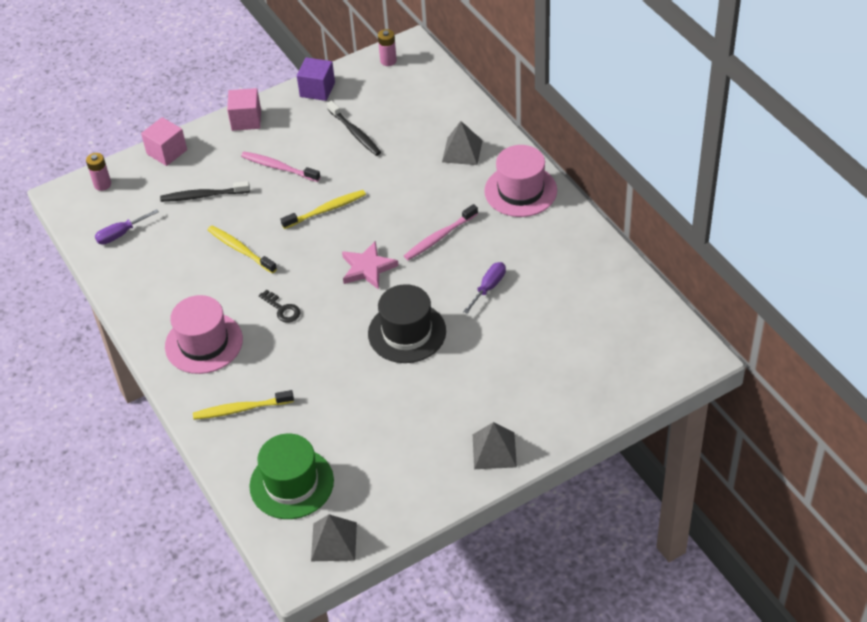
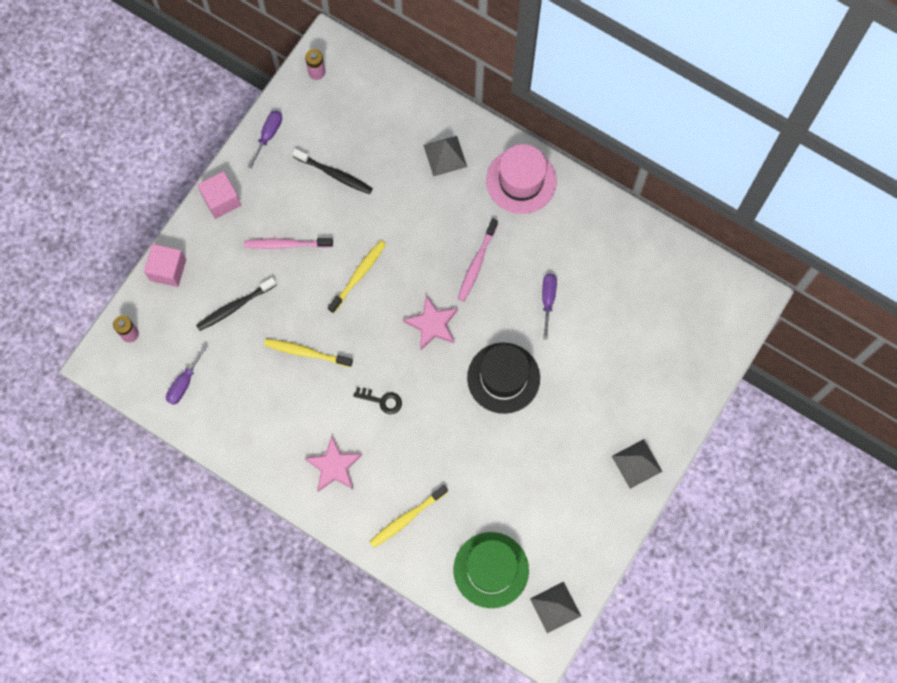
camera: 30 degrees left, 25 degrees up
(204, 343) = (334, 466): pink hat -> pink star
(317, 89) = (268, 135): purple cube -> purple screwdriver

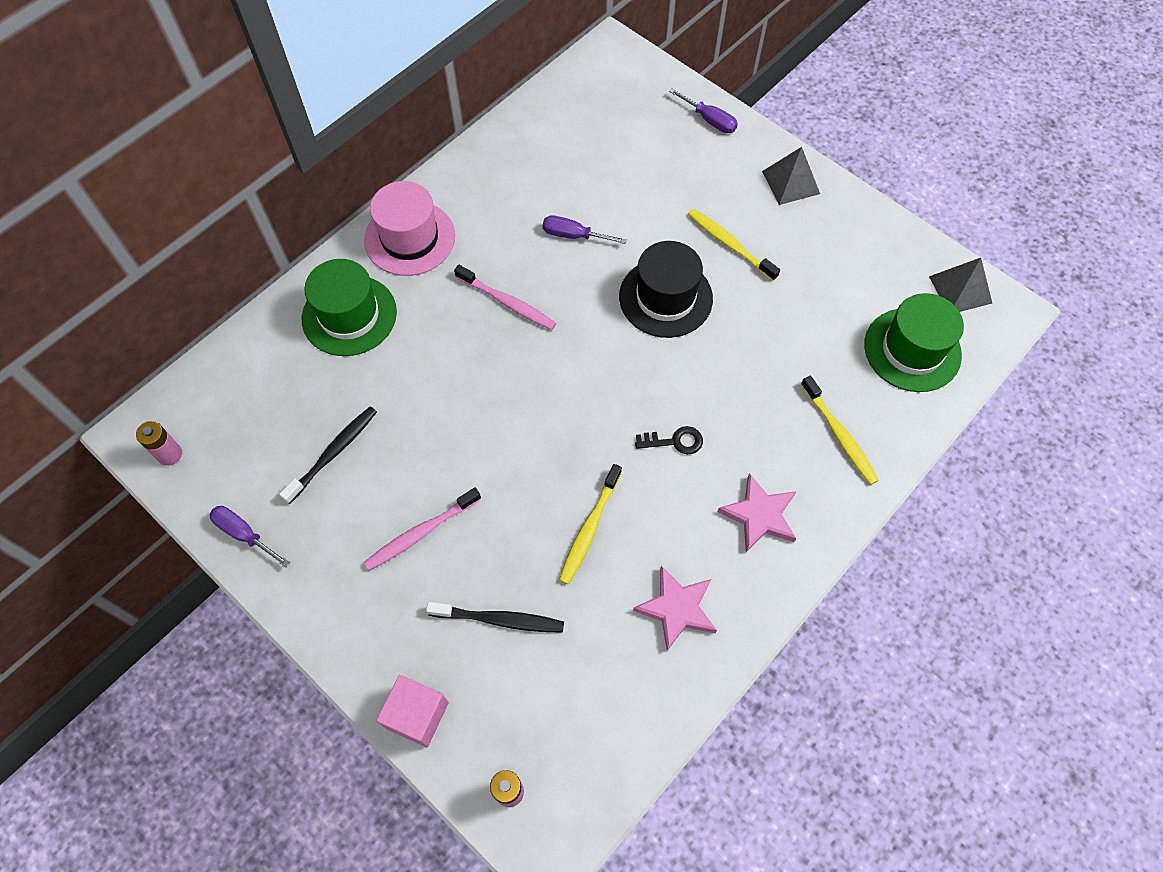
camera: 80 degrees left, 10 degrees down
(184, 383) = (605, 713): purple screwdriver -> purple screwdriver (709, 120)
(221, 200) = (325, 617): pink cube -> none
(234, 306) = (499, 620): black toothbrush -> black toothbrush turned 60 degrees counterclockwise
(286, 244) = (421, 533): pink toothbrush -> pink toothbrush turned 45 degrees clockwise
(358, 275) = (490, 444): yellow toothbrush -> yellow toothbrush (729, 244)
(382, 400) = (674, 441): black key -> black key turned 60 degrees clockwise
(432, 324) = (579, 365): pink star -> pink star (677, 609)
(445, 156) = (349, 315): grey pyramid -> green hat

